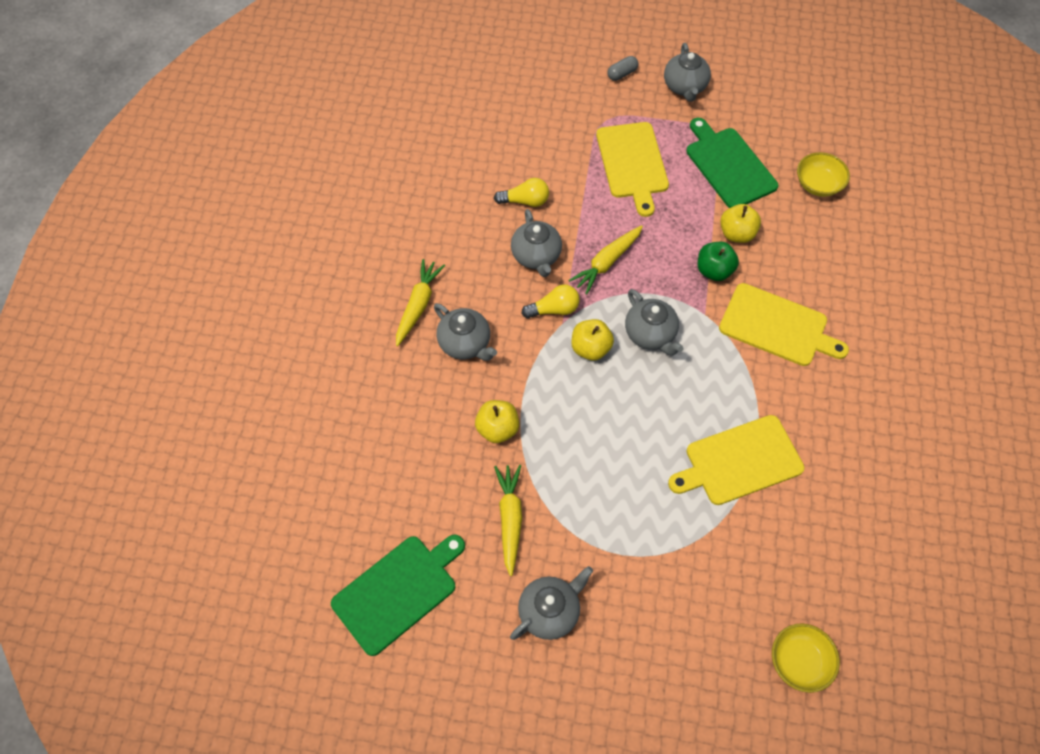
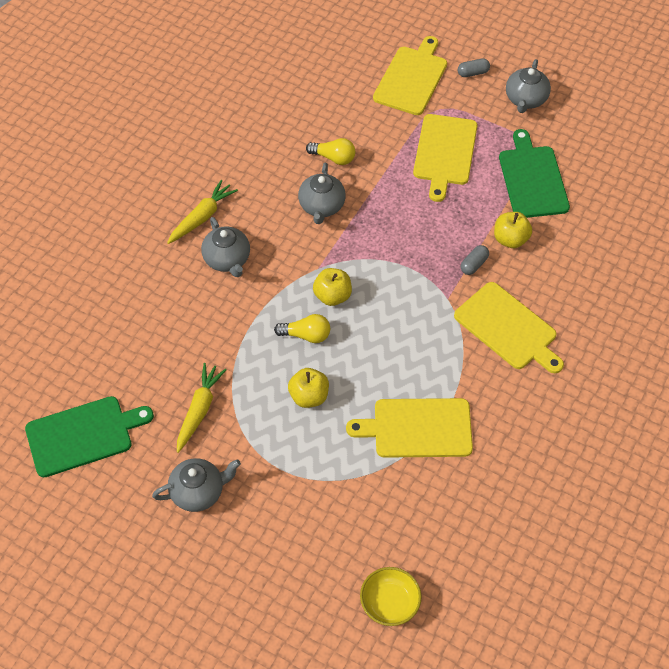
camera: 20 degrees right, 5 degrees down
(497, 429) = (222, 336): yellow apple -> yellow apple (309, 396)
(554, 309) = (316, 255): yellow light bulb -> yellow light bulb (306, 335)
(565, 96) = (412, 78): none -> yellow cutting board
(607, 263) = (381, 230): yellow carrot -> none
(650, 334) = (390, 300): grey teapot -> none
(714, 270) = (474, 264): green apple -> grey capsule
(818, 184) = (608, 219): yellow bowl -> none

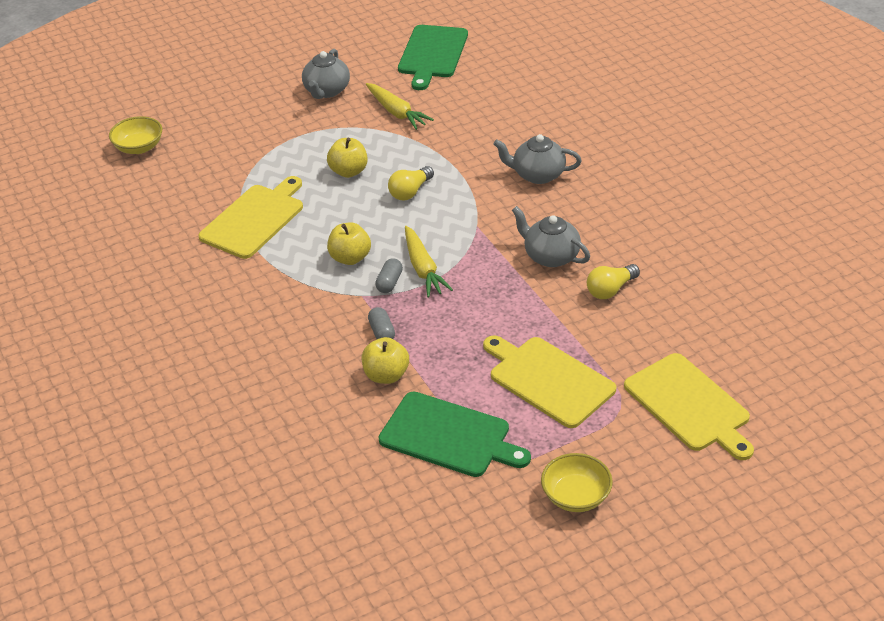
camera: 125 degrees right, 15 degrees down
(202, 217) = (603, 176): yellow carrot -> yellow carrot (423, 269)
(332, 296) = (436, 223): yellow apple -> yellow apple (350, 258)
(473, 73) = (659, 468): grey capsule -> grey capsule (389, 282)
(508, 328) = (288, 321): yellow cutting board -> none
(525, 100) = (576, 496): grey teapot -> yellow bowl

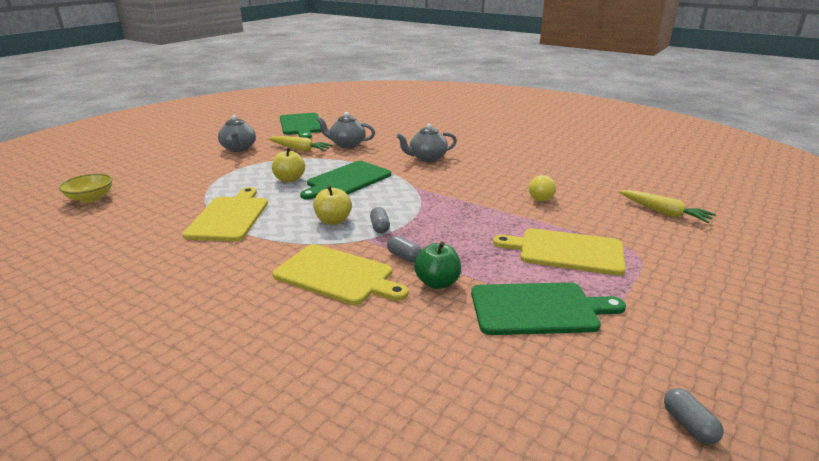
camera: 30 degrees left, 15 degrees down
(386, 375) = (437, 283): yellow apple -> green apple
(410, 192) = (347, 180): yellow light bulb -> green cutting board
(423, 269) = (398, 214): yellow carrot -> yellow carrot (664, 213)
(455, 576) = (689, 425): none -> grey capsule
(550, 256) = (482, 190): grey teapot -> grey teapot (347, 144)
(576, 496) = (690, 318): yellow bowl -> none
(689, 405) = (677, 239): yellow cutting board -> yellow cutting board (337, 275)

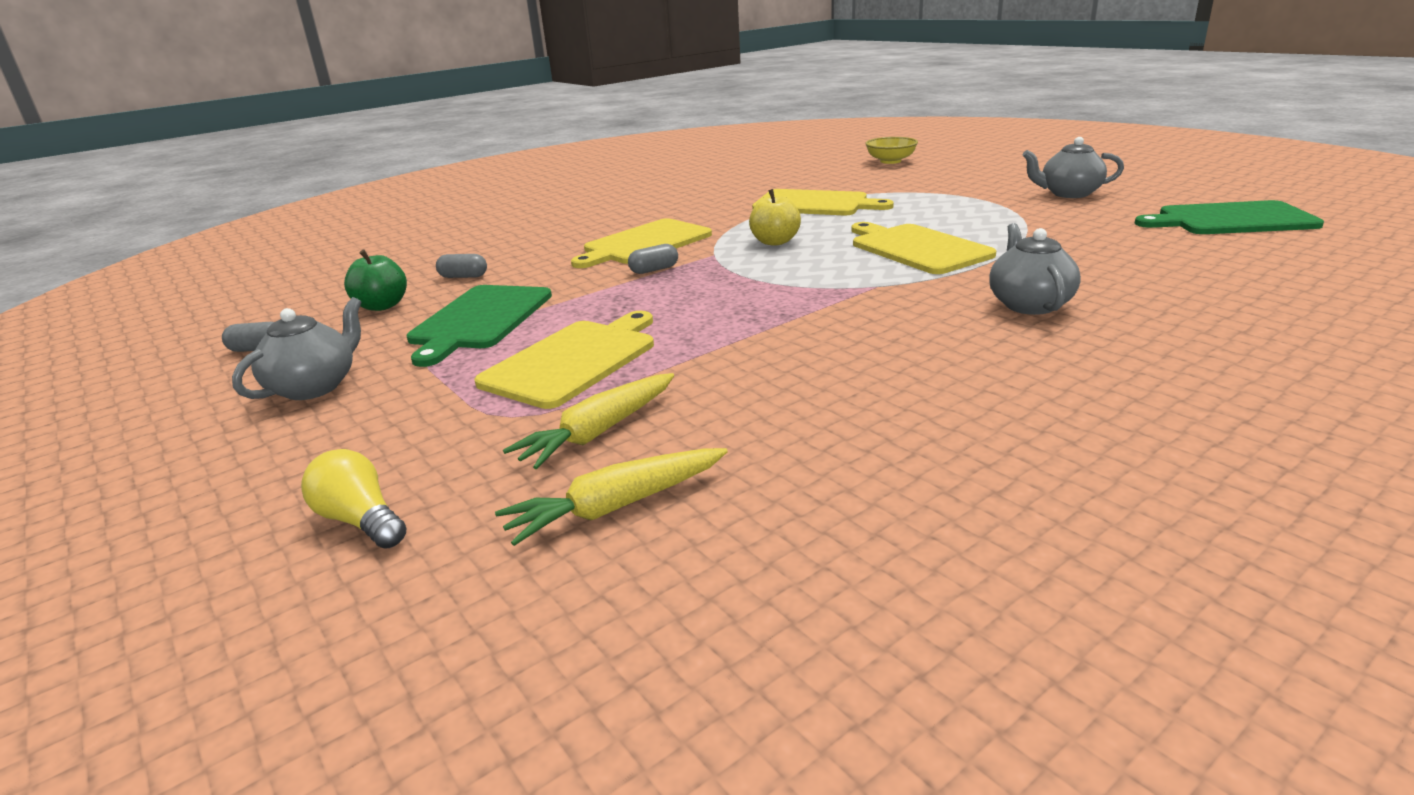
camera: 110 degrees right, 0 degrees up
(289, 179) = (928, 221): yellow apple -> none
(300, 149) = (1071, 222): yellow carrot -> yellow carrot (599, 432)
(347, 144) = (1108, 249): grey teapot -> grey teapot (314, 387)
(347, 180) = (917, 248): green cutting board -> yellow cutting board
(380, 227) = (740, 262): grey capsule -> grey capsule (463, 276)
(437, 283) = (583, 280): green apple -> green apple (382, 306)
(542, 196) = (783, 382): yellow light bulb -> yellow light bulb (361, 520)

